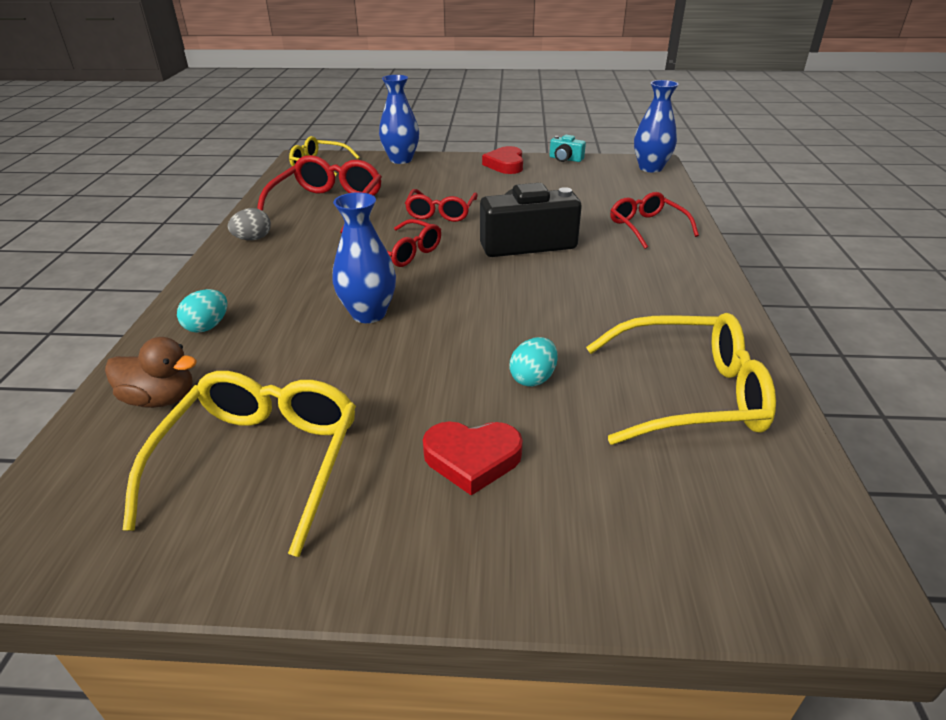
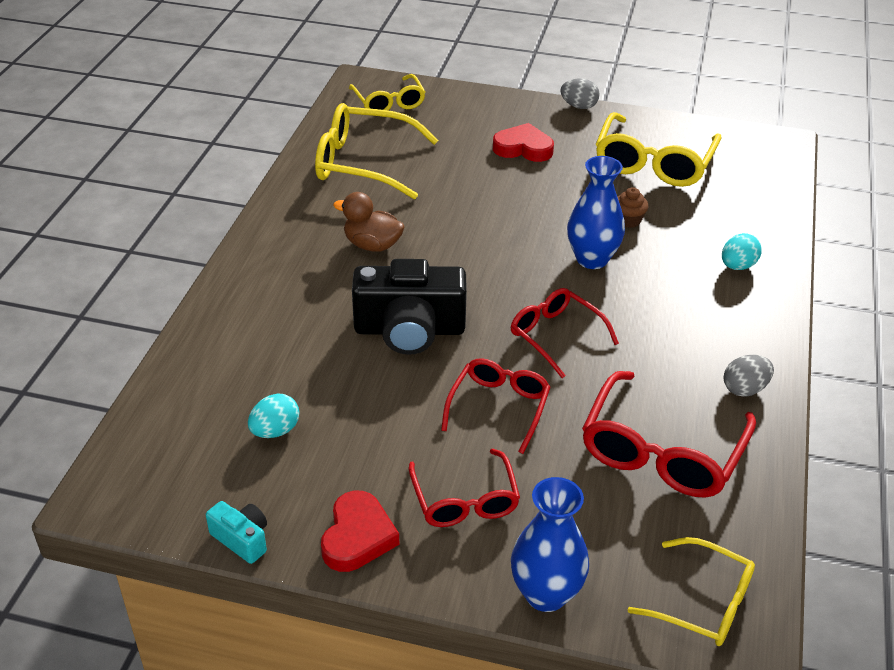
camera: 170 degrees left, 5 degrees up
(161, 399) = (741, 208): brown duck -> brown duck (372, 245)
(320, 362) = (628, 220): none -> brown cupcake
(381, 594) = (578, 106): none -> grey egg
(533, 378) = (466, 187): turquoise egg -> turquoise egg (275, 431)
(647, 227) = (250, 335): red glasses -> red glasses (464, 499)
(650, 168) = (122, 479): blue vase -> none
(752, 534) = (388, 102): none -> yellow glasses

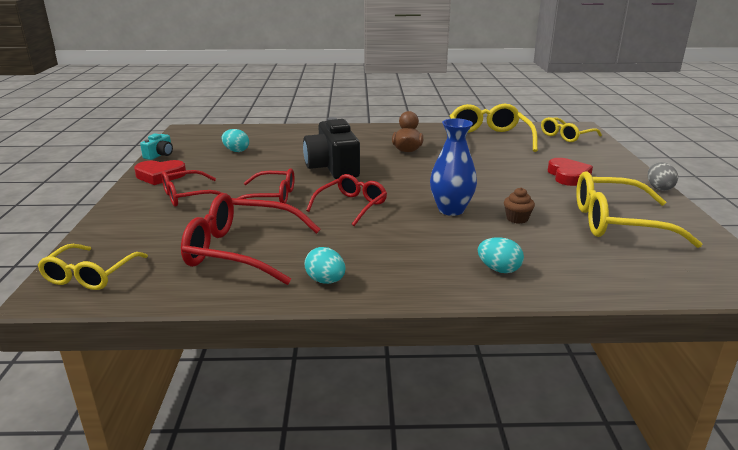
camera: 75 degrees right, 15 degrees down
(546, 594) = (110, 224): blue vase -> none
(744, 389) = (325, 281): grey egg -> turquoise egg

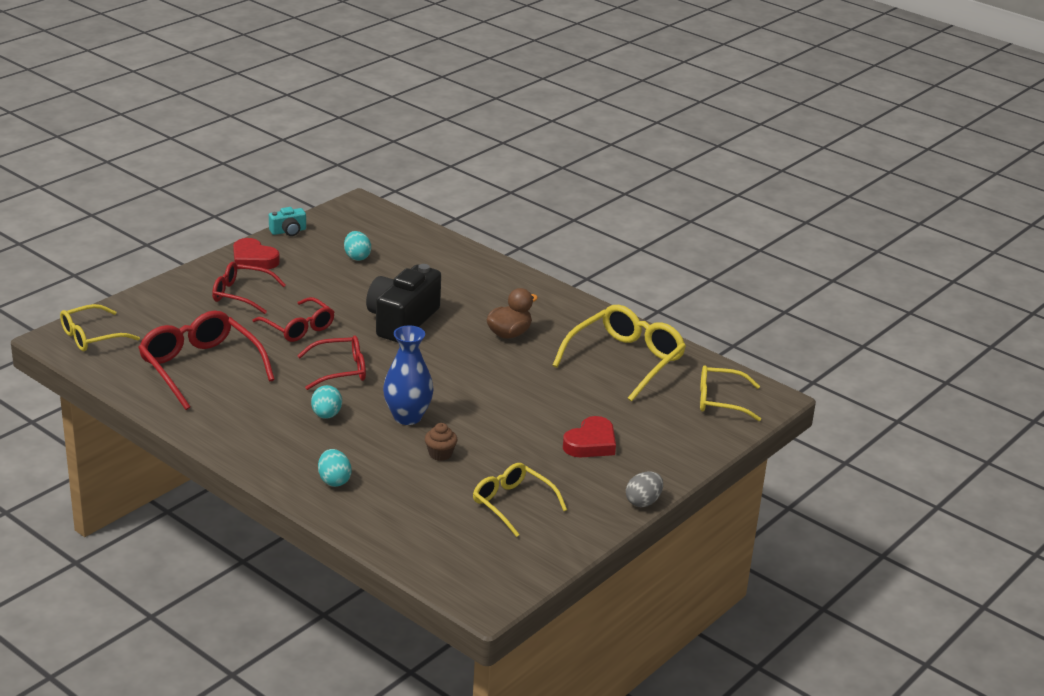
camera: 40 degrees right, 5 degrees up
(325, 281) = (212, 421): turquoise egg -> turquoise egg (326, 415)
(618, 222) = (513, 504): yellow glasses -> yellow glasses, size x0.63

